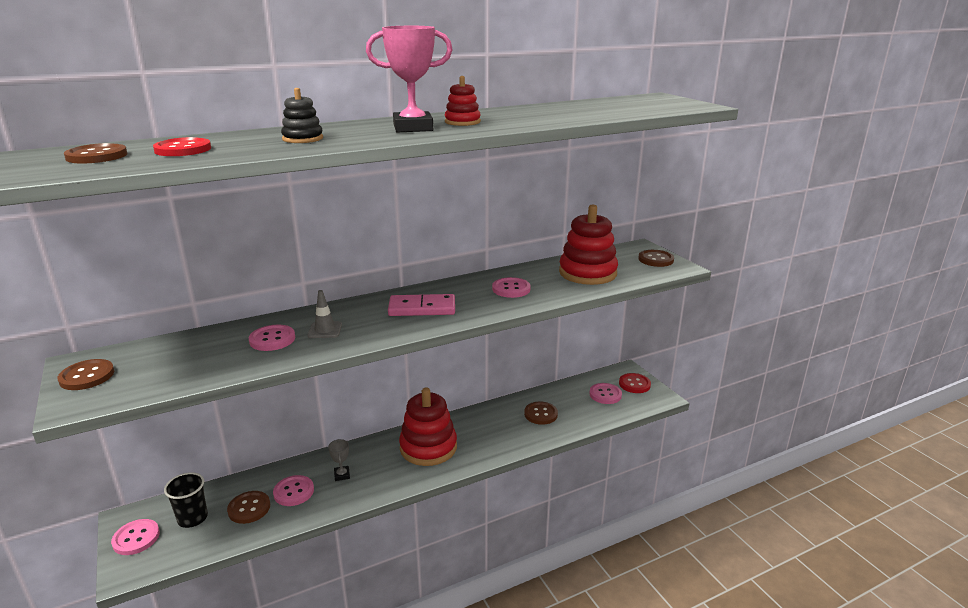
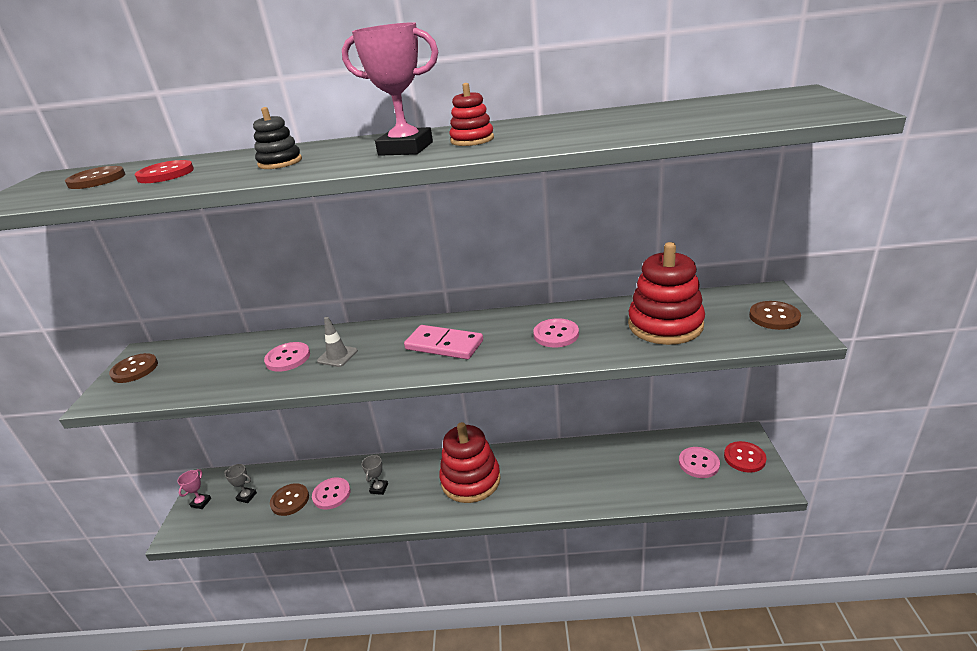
camera: 30 degrees right, 5 degrees up
(136, 538) = (201, 503): pink button -> pink trophy
(192, 518) = (246, 496): black cup -> grey trophy
(540, 414) = (607, 470): brown button -> none

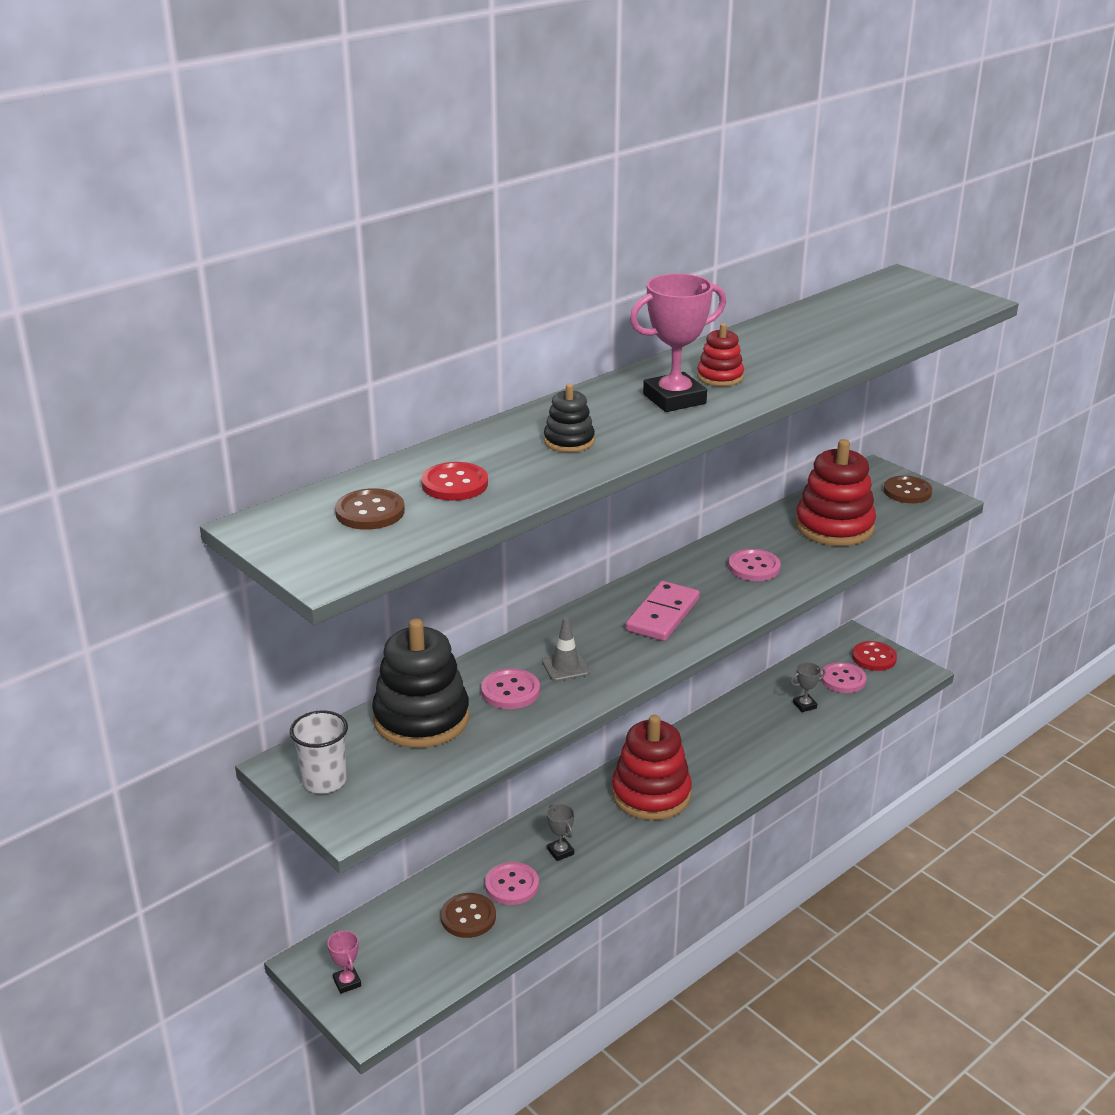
camera: 45 degrees left, 0 degrees up
(135, 369) = (324, 781): brown button -> white cup
(226, 355) = (421, 718): none -> black stacking toy
(246, 496) = (402, 944): grey trophy -> grey trophy (804, 705)
(444, 345) = (662, 615): pink domino -> pink domino turned 45 degrees counterclockwise

